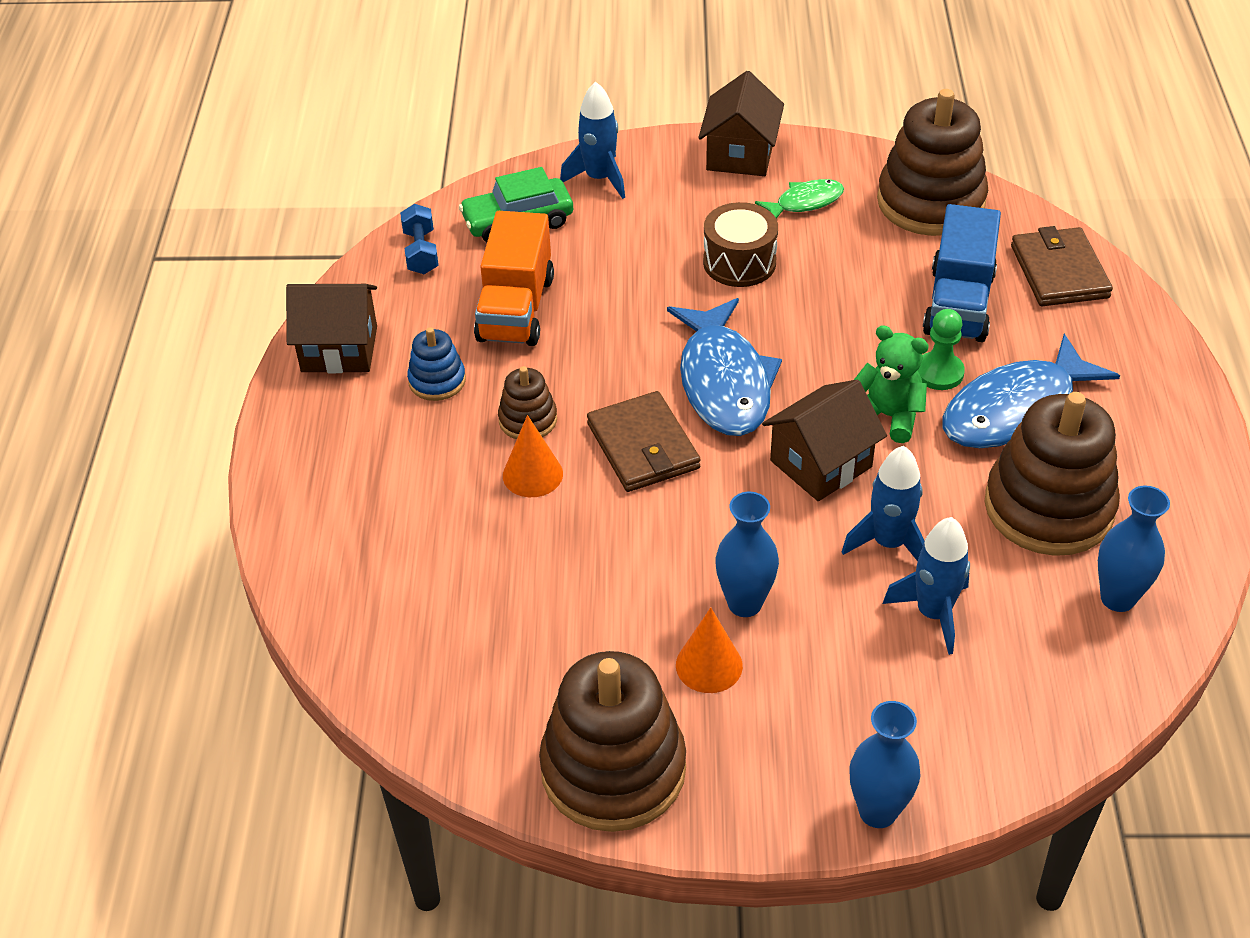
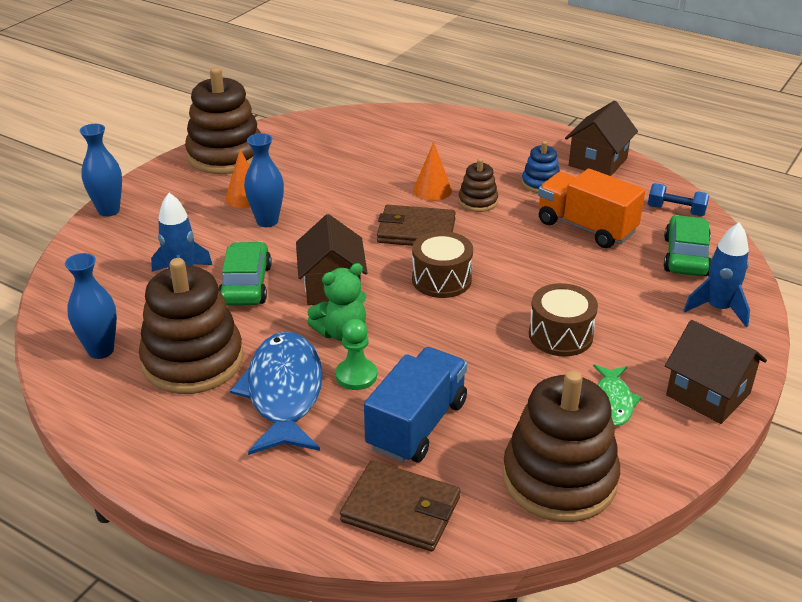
camera: 120 degrees right, 10 degrees down
(723, 381) = (441, 279): blue fish -> brown drum
(889, 543) = (246, 284): blue rocket -> green car
(958, 304) = (417, 425): blue truck -> blue truck turned 75 degrees clockwise

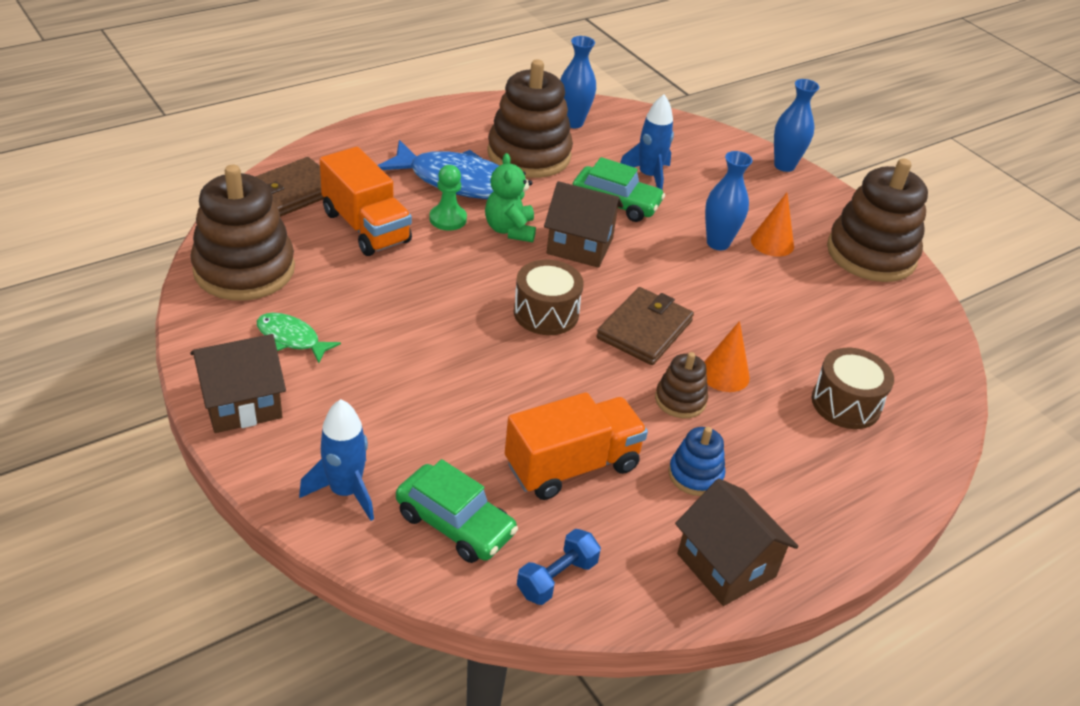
camera: 110 degrees right, 5 degrees up
(417, 425) = (366, 227): blue truck -> orange truck
(560, 335) = (402, 351): brown drum -> brown drum (846, 403)

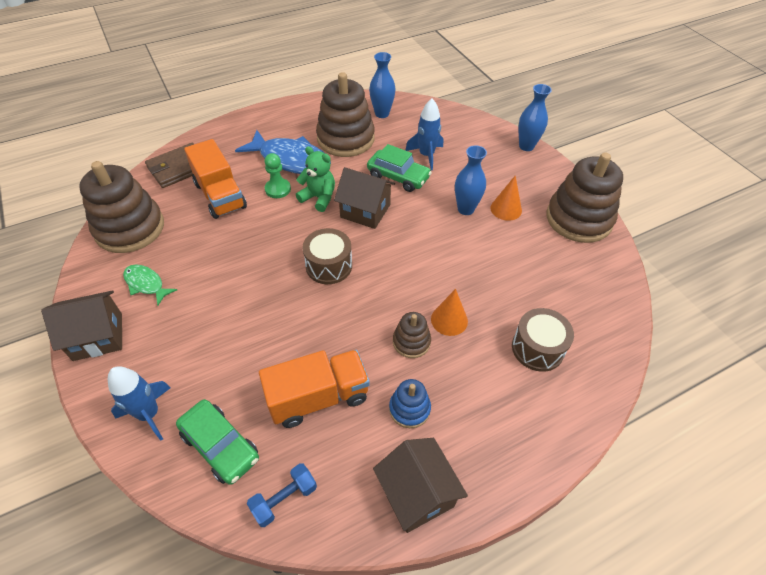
camera: 10 degrees right, 10 degrees up
(510, 230) = (319, 198): green teddy bear -> green teddy bear turned 120 degrees clockwise
(644, 330) = (397, 281): brown wallet -> none

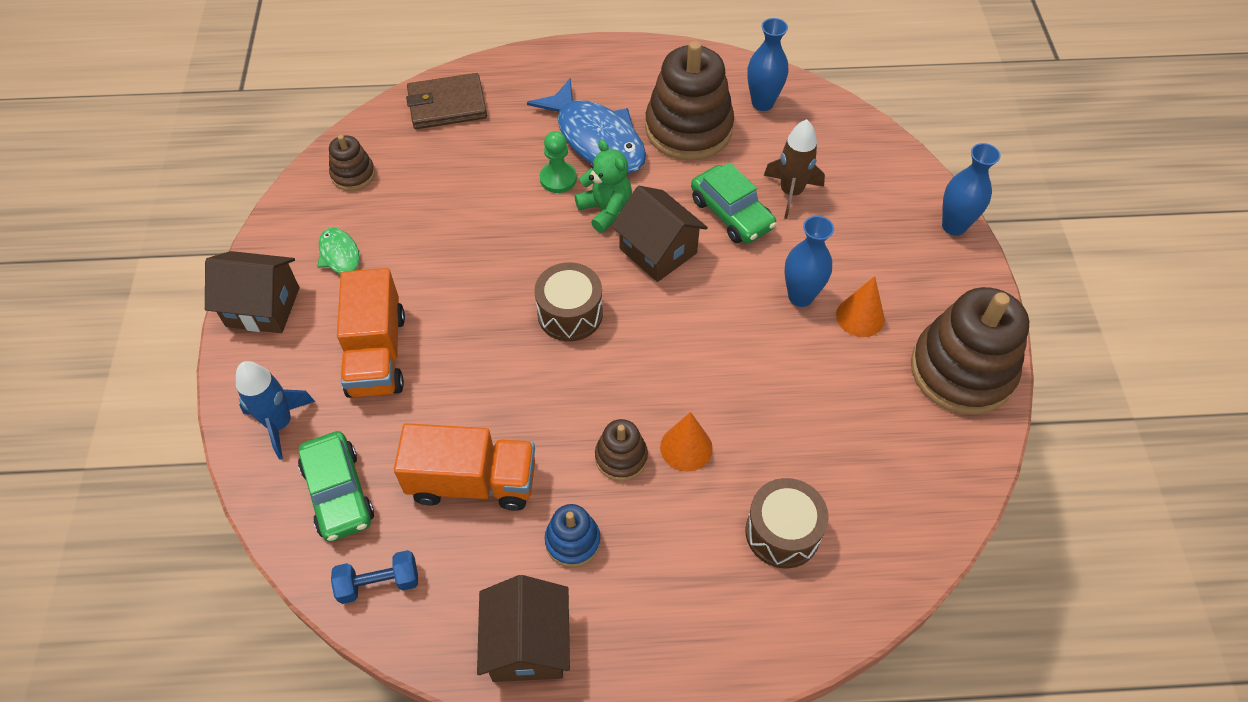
camera: 25 degrees right, 5 degrees up
(130, 228) = (353, 174): brown stacking toy -> brown stacking toy, size x0.48
(220, 195) = (480, 164): orange truck -> orange truck (377, 354)
(426, 155) = (791, 192): blue rocket -> brown rocket

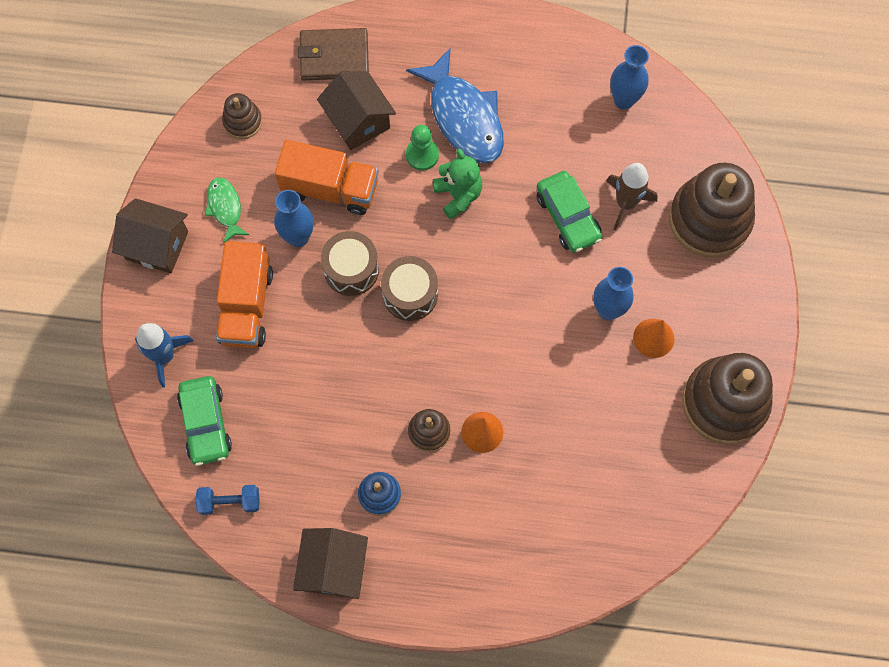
camera: 10 degrees right, 15 degrees up
(472, 482) = (310, 432): orange truck -> orange truck (330, 188)
(658, 251) = (496, 244): brown house -> brown house (358, 121)
(688, 129) = (549, 119): brown stacking toy -> brown stacking toy (709, 219)
(782, 532) = (542, 515): brown drum -> brown drum (351, 269)
(954, 226) = (761, 262): blue vase -> blue vase (298, 237)

